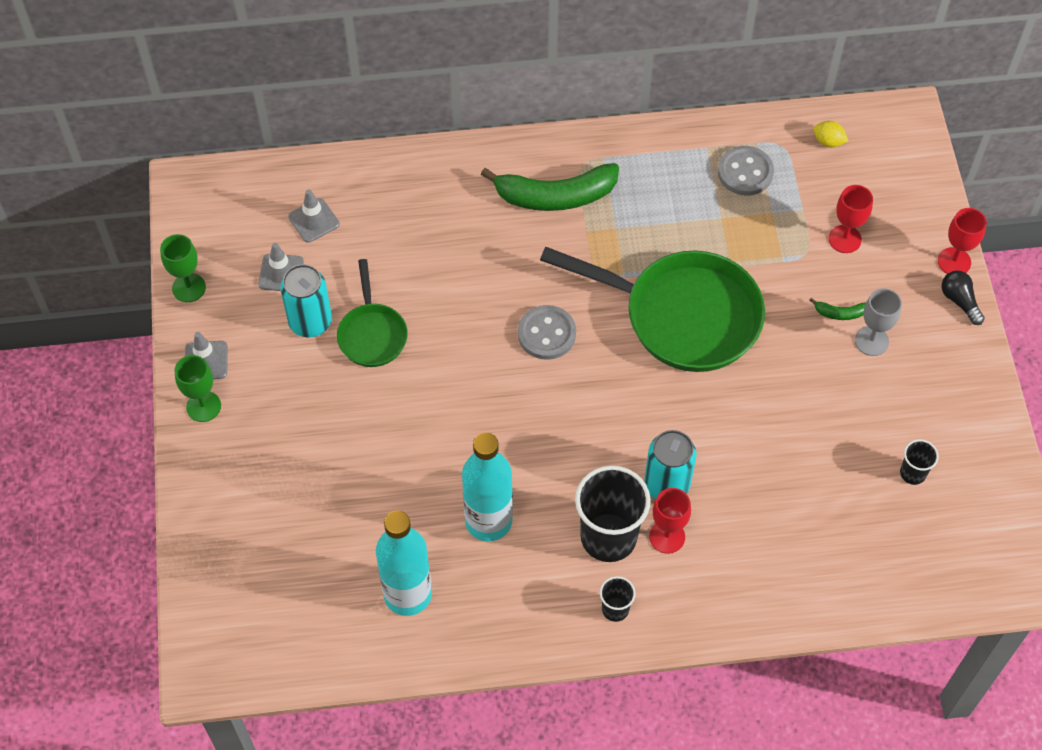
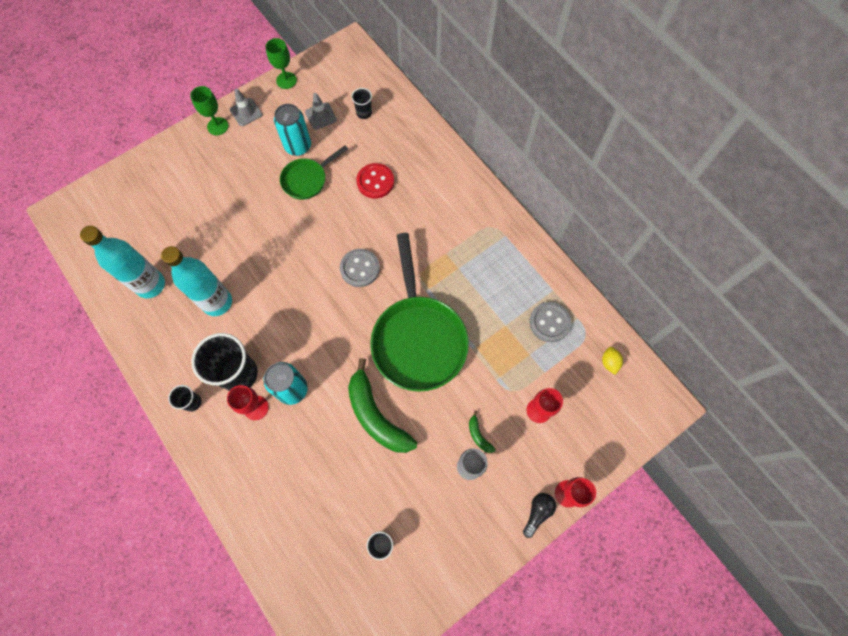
camera: 60 degrees right, 10 degrees up
(314, 220) = (364, 113): grey traffic cone -> black cup
(431, 257) = (375, 182): none -> red button
(555, 196) = (459, 223): green banana -> green banana (376, 415)

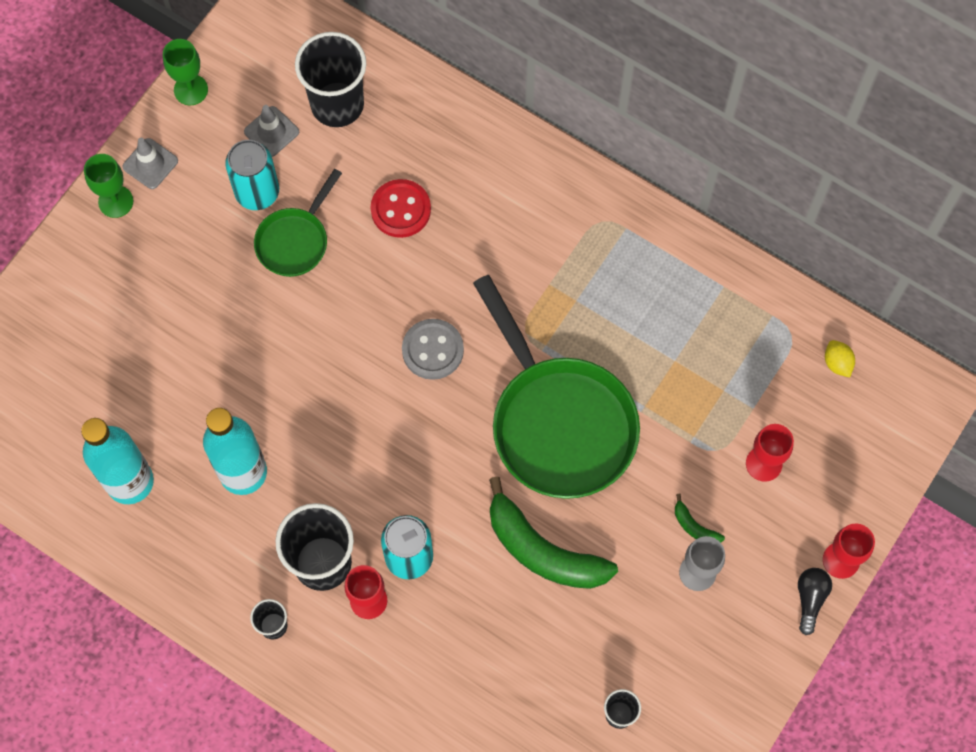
camera: 20 degrees left, 0 degrees up
(364, 113) = (337, 104): black cup -> black cup, size x2.10
(549, 322) = (735, 335): grey button -> none

